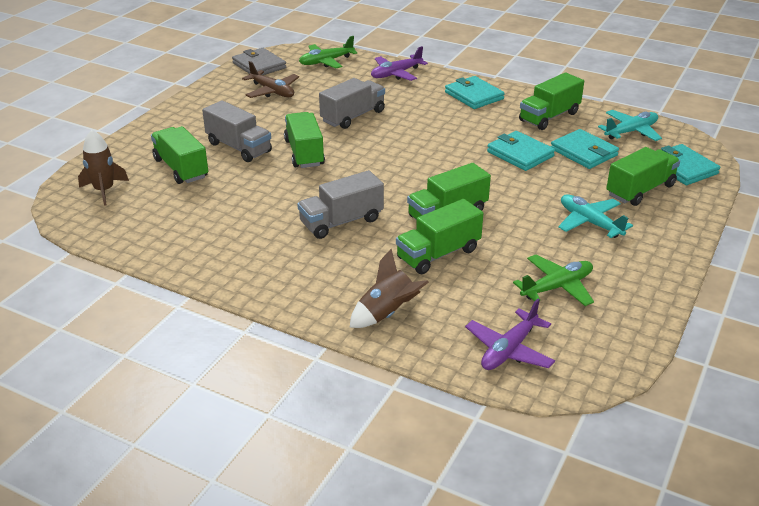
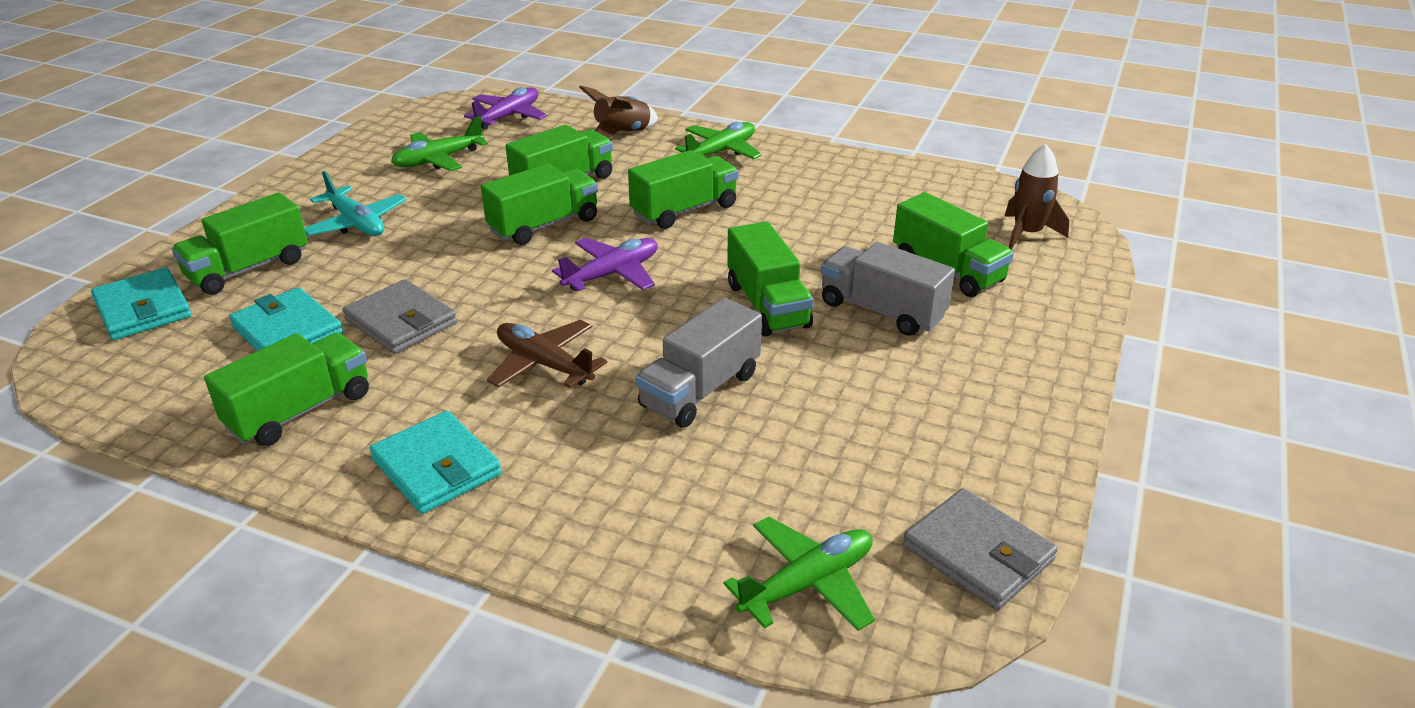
camera: 175 degrees right, 0 degrees up
(272, 91) = (894, 454): brown plane -> brown plane (544, 364)
(295, 283) = (721, 151): none -> green plane
(341, 222) = (684, 210): grey truck -> green truck
(396, 74) = (614, 539): purple plane -> purple plane (612, 274)
(520, 154) = (401, 321): turquoise wallet -> grey wallet
(631, 132) = (163, 380): turquoise plane -> none

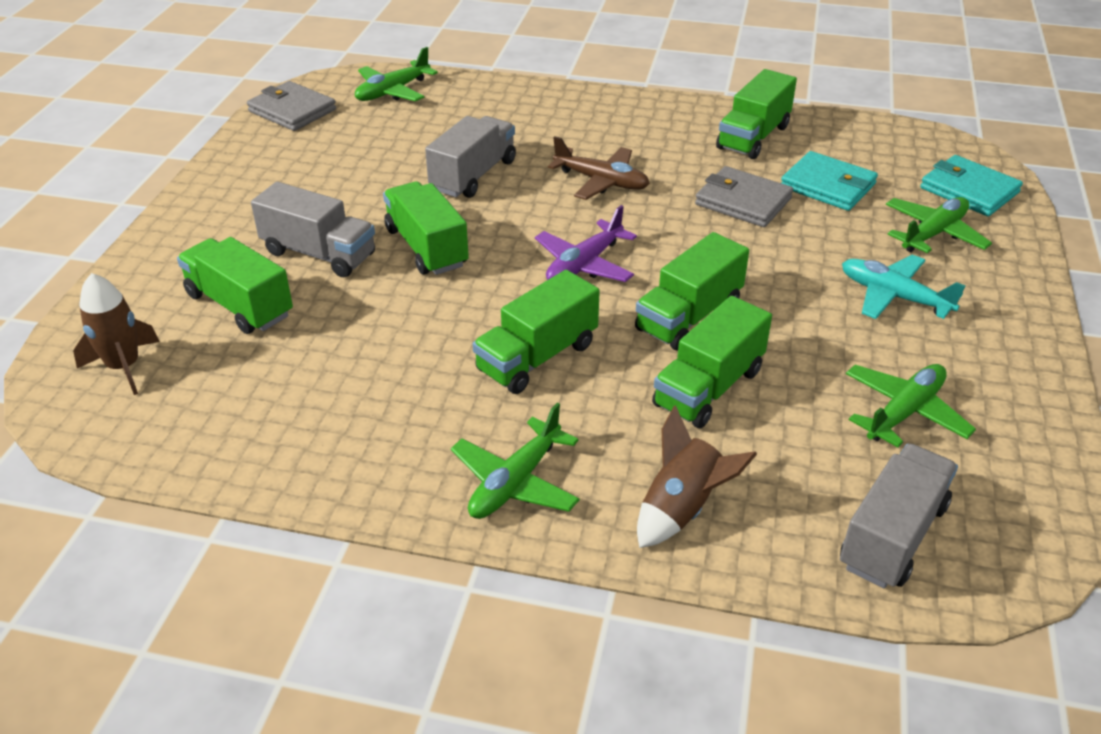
camera: 170 degrees right, 5 degrees up
(248, 269) = (933, 234): green truck -> green plane
(437, 467) = (633, 118): turquoise wallet -> none
(509, 116) = (892, 536): purple plane -> grey truck

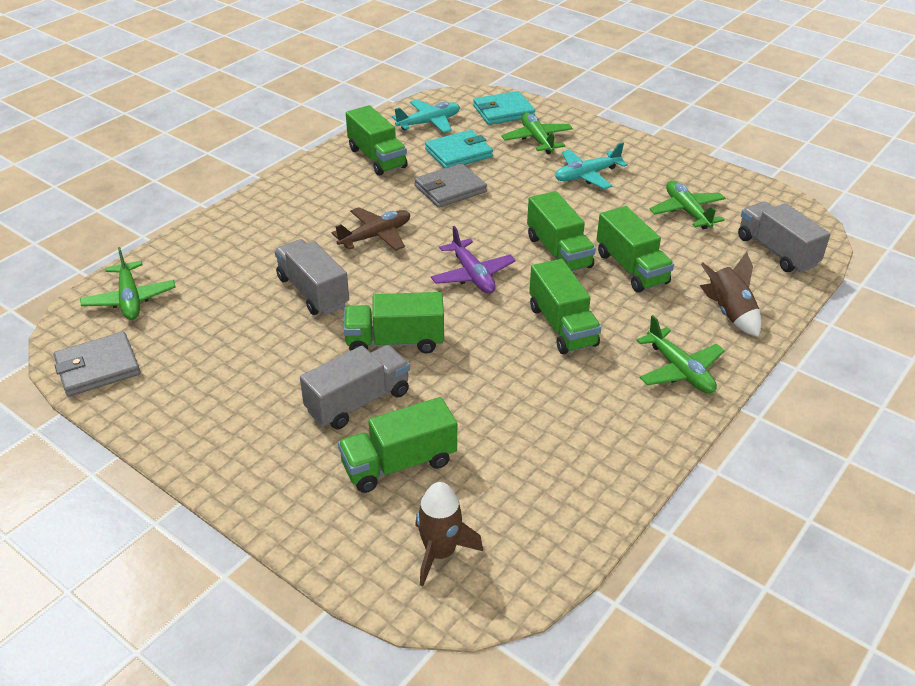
camera: 65 degrees left, 0 degrees up
(870, 147) = (429, 123): none -> turquoise plane

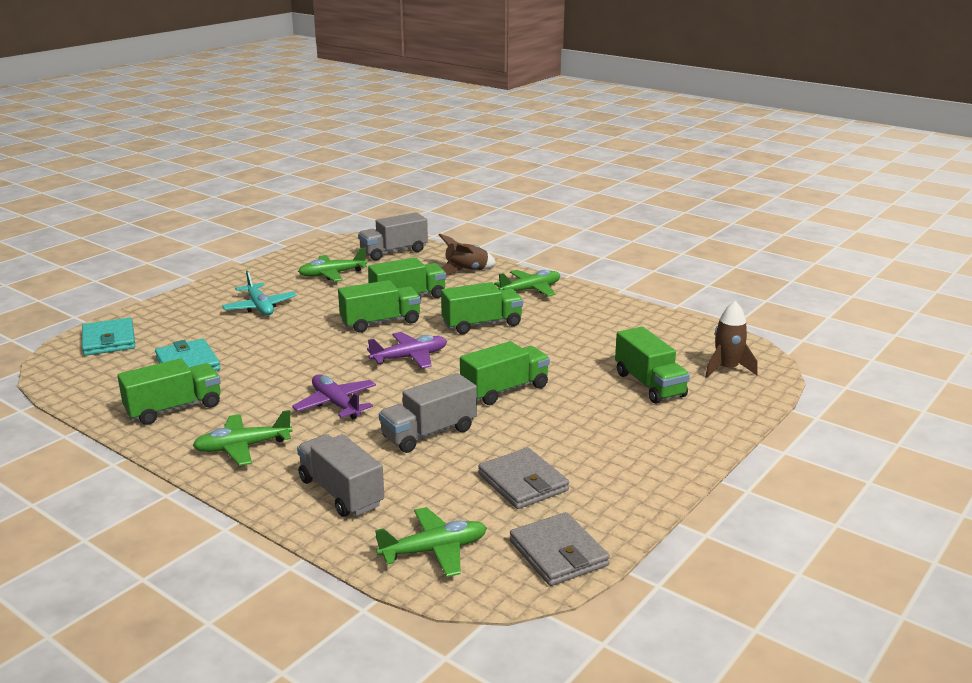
camera: 90 degrees left, 15 degrees down
(358, 402) = (584, 403): grey truck -> grey truck (341, 492)
(376, 236) = (336, 404): brown plane -> purple plane
(395, 342) = (505, 390): green truck -> green truck turned 120 degrees counterclockwise
(429, 123) = (108, 380): turquoise plane -> none
(450, 189) = (259, 368): grey wallet -> grey wallet (523, 482)
(537, 139) = (181, 326): green plane -> green plane (243, 447)

